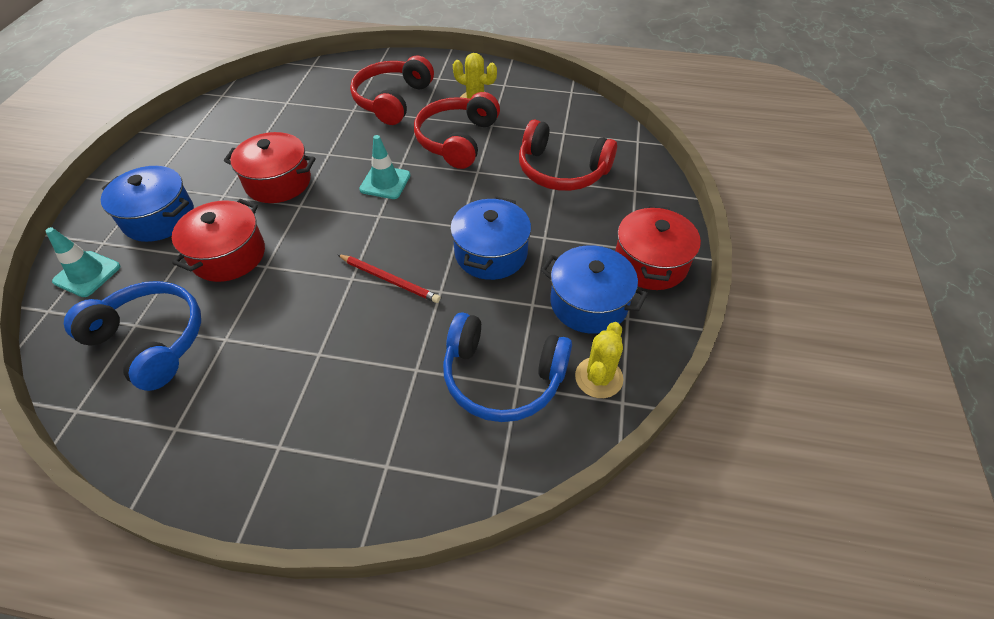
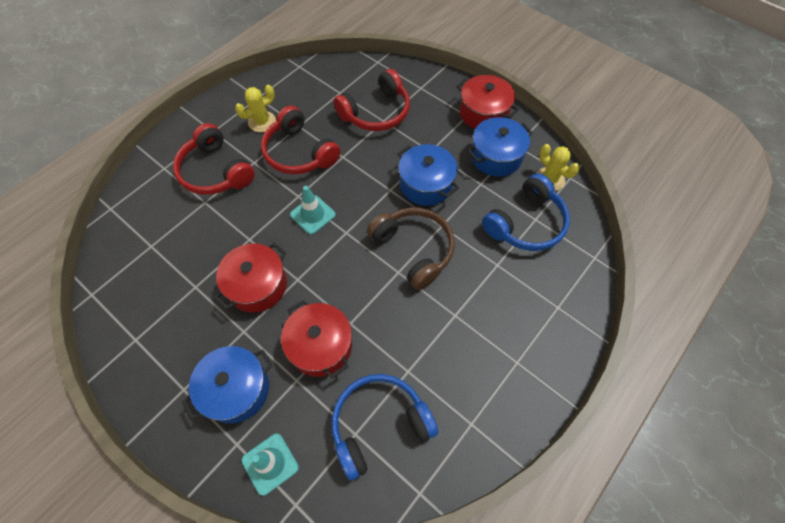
camera: 60 degrees left, 10 degrees up
(389, 280) = (414, 250): red pencil -> brown headphones

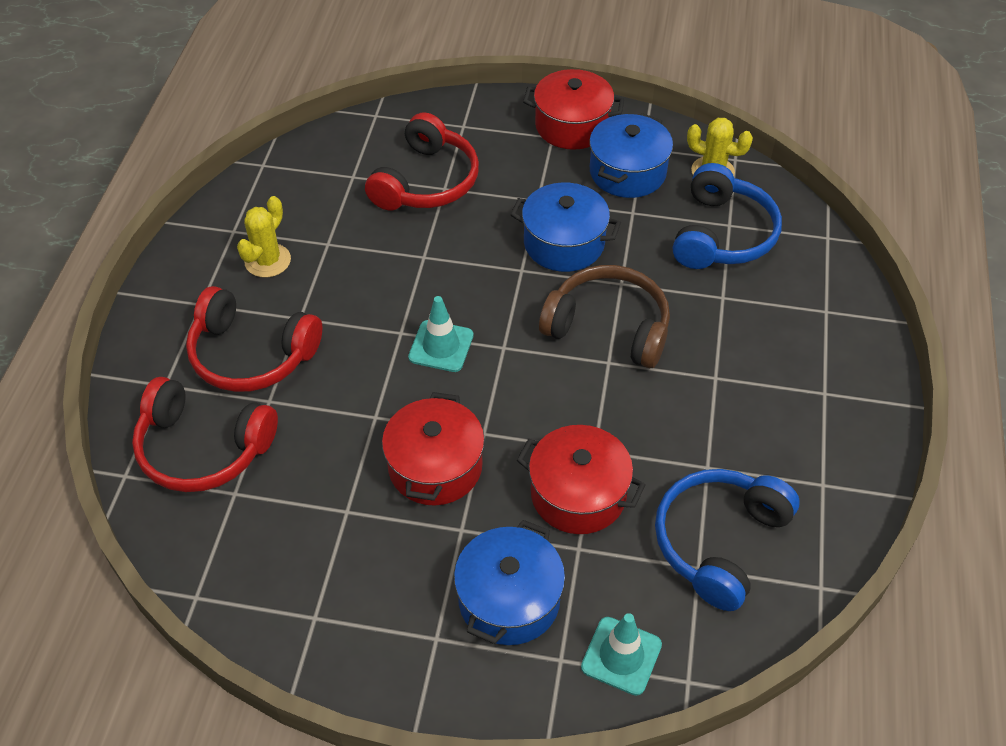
camera: 30 degrees left, 10 degrees down
(299, 152) = (357, 277): red headphones -> red headphones (203, 448)

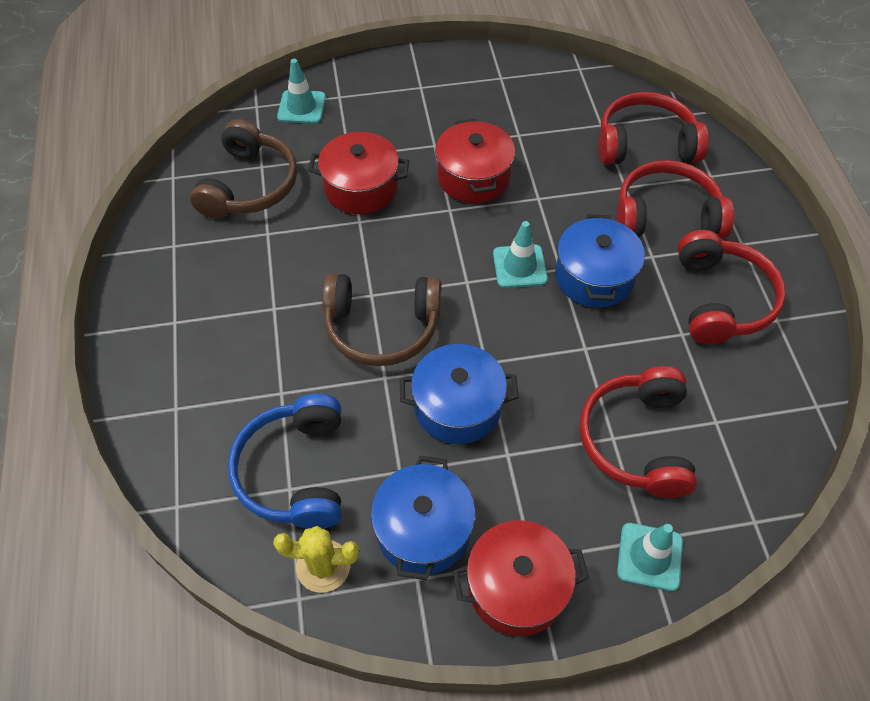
camera: 160 degrees right, 5 degrees up
(268, 261) = (721, 299): yellow cactus -> red headphones
(466, 117) = (649, 556): none -> turquoise traffic cone
(509, 599) = (384, 116): blue pot -> blue pot (594, 277)
(719, 542) = (249, 185): blue headphones -> brown headphones

